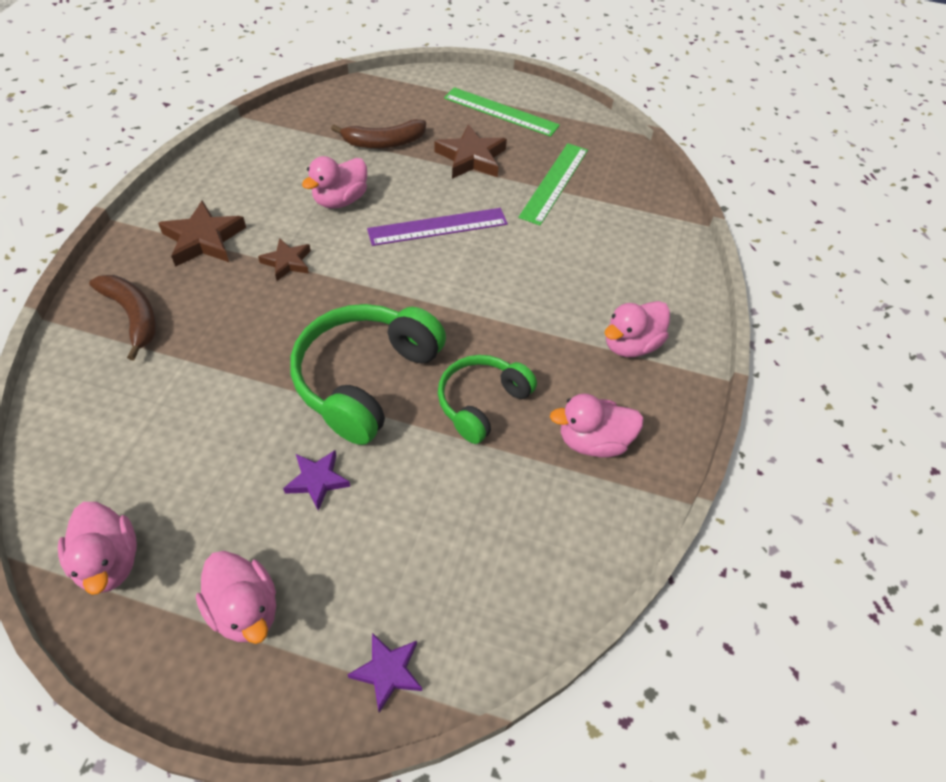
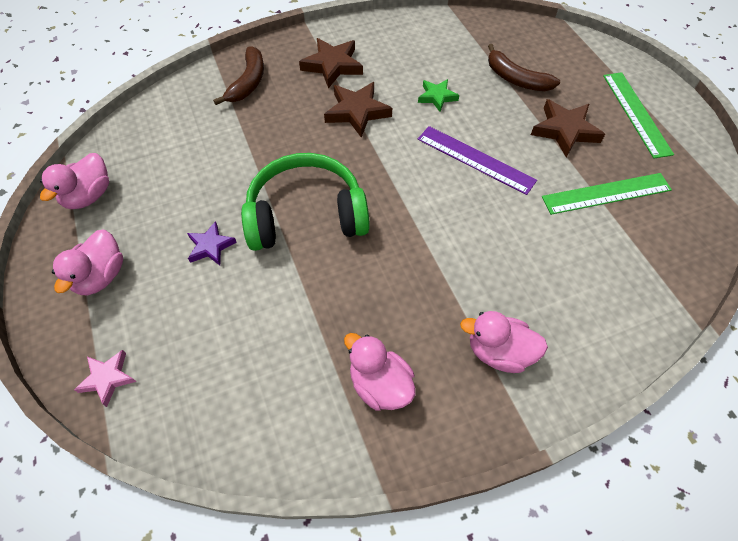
camera: 55 degrees right, 5 degrees up
(287, 262) = (357, 112): brown star -> brown star, size x1.61
(340, 200) = (437, 97): pink duck -> green star
(388, 671) = (108, 378): purple star -> pink star
(481, 402) = (348, 291): green headphones -> none

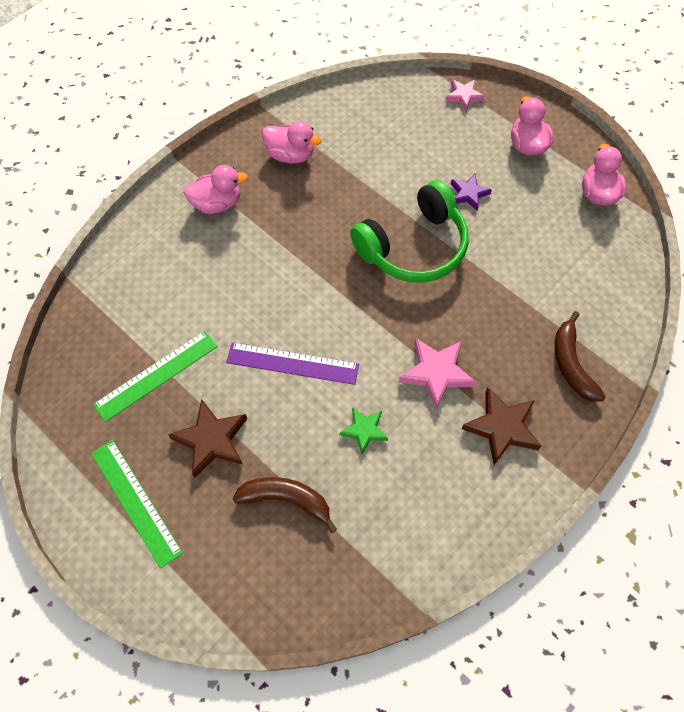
camera: 155 degrees right, 5 degrees up
(357, 112) = (436, 373): brown star -> pink star

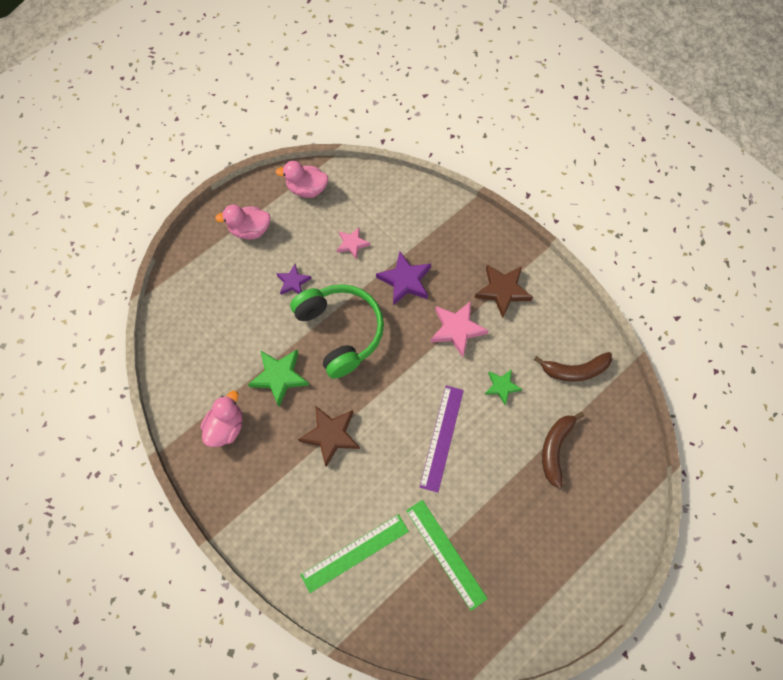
camera: 85 degrees left, 5 degrees up
(136, 502) = (557, 568): green ruler -> green ruler (355, 552)
(211, 440) = (506, 506): brown star -> brown star (331, 435)
(217, 203) = (272, 497): pink duck -> none
(351, 194) = (279, 377): none -> green star
(463, 96) = (186, 270): pink star -> pink star (352, 244)
(493, 309) = (405, 281): none -> purple star
(571, 364) = (455, 236): brown banana -> brown banana (575, 370)

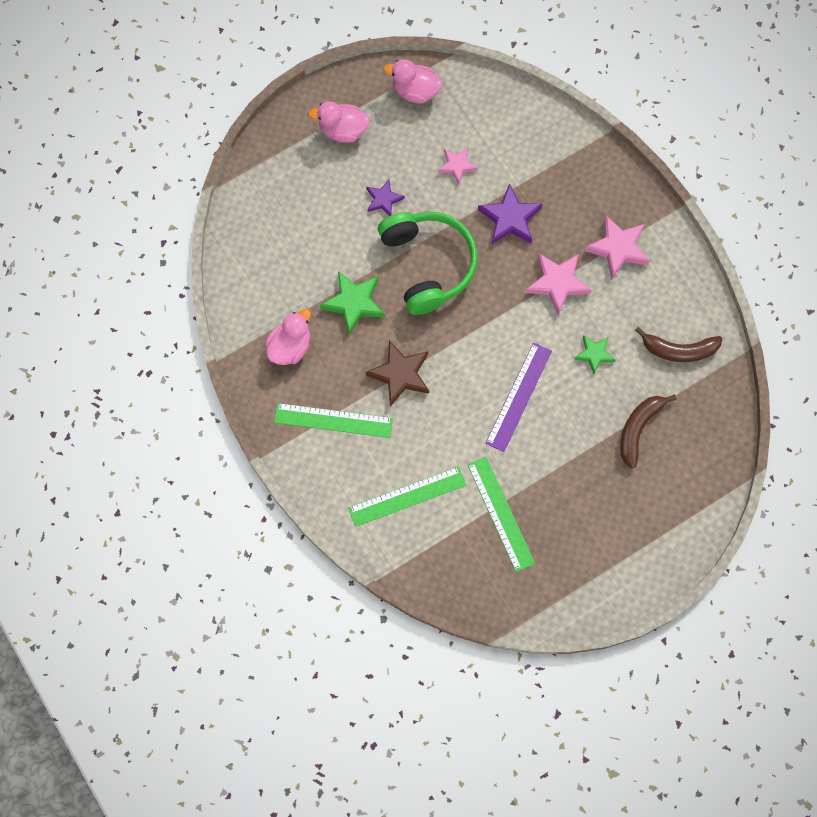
camera: 10 degrees right, 5 degrees up
(275, 490) = (333, 420): none -> green ruler
(502, 291) = (618, 248): brown star -> pink star

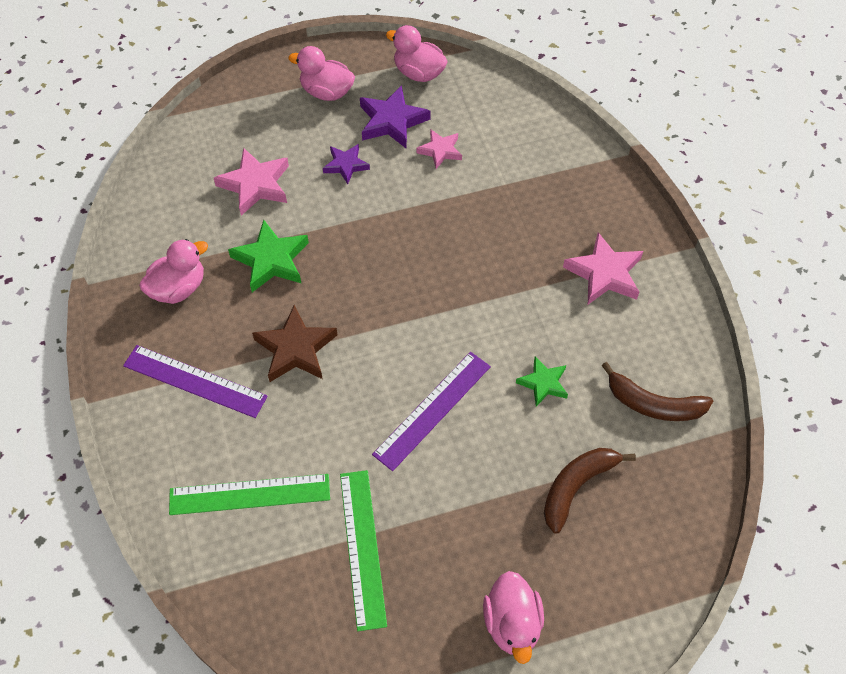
camera: 15 degrees right, 15 degrees down
(333, 420) = (195, 381): green ruler -> purple ruler
(428, 264) = (372, 240): green headphones -> none
(510, 218) = (484, 215): purple star -> purple star (392, 121)
(557, 283) = (520, 294): pink star -> pink star (255, 185)
(618, 538) = (512, 623): none -> pink duck

